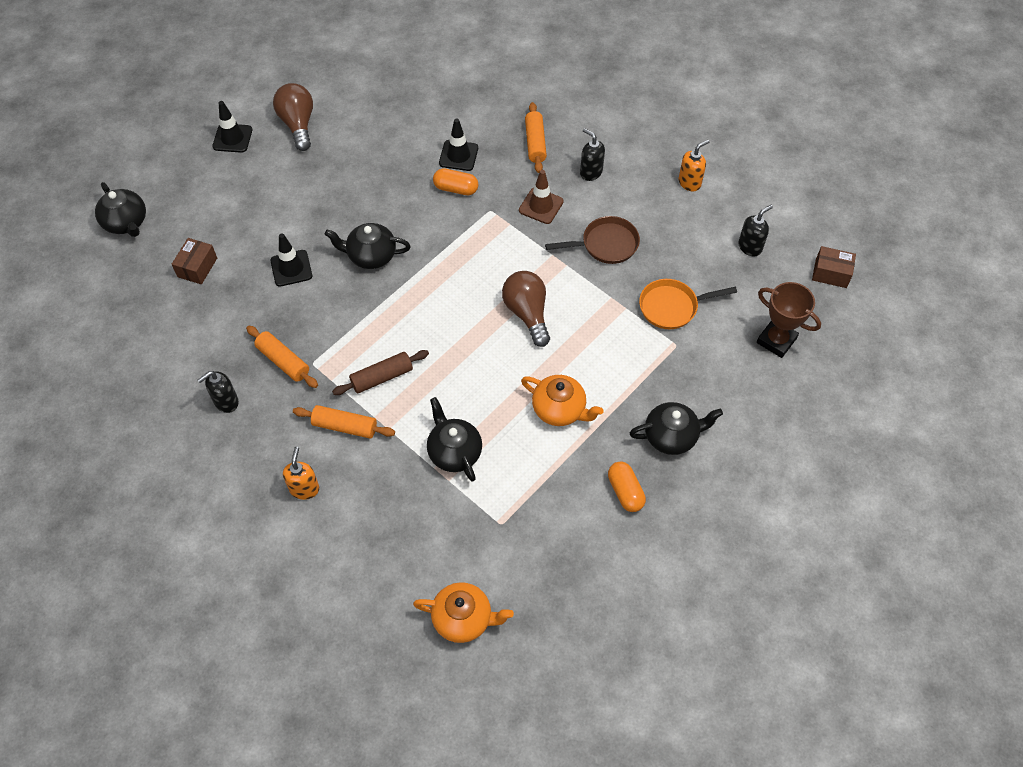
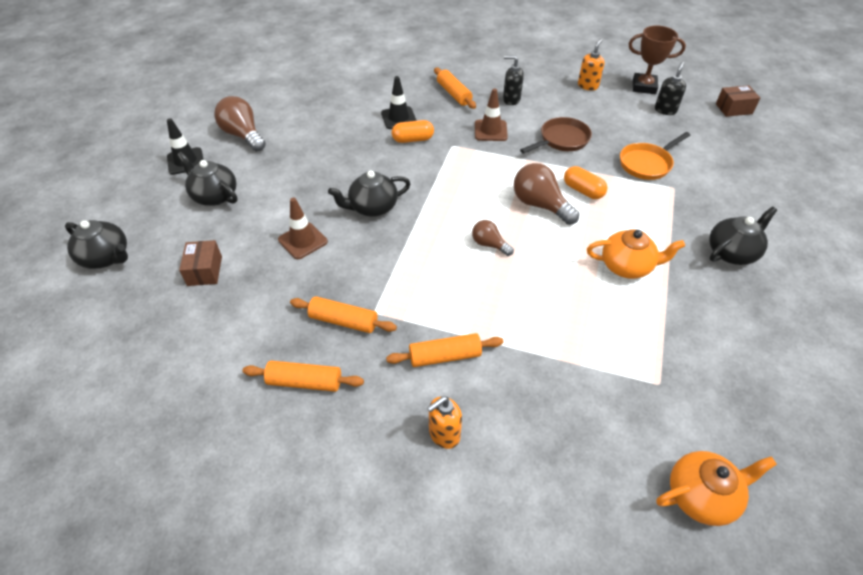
camera: 25 degrees left, 10 degrees down
(226, 402) = (305, 382): black soap dispenser -> orange rolling pin
(291, 268) = (303, 241): black traffic cone -> brown traffic cone
(304, 489) = (444, 434): orange soap dispenser -> orange soap dispenser turned 105 degrees counterclockwise
(382, 377) = (450, 299): brown rolling pin -> none
(451, 337) = (489, 244): none -> brown light bulb
(454, 452) = (565, 337): black teapot -> black teapot (214, 196)
(625, 491) = (737, 310): orange capsule -> orange capsule (583, 191)
(776, 340) = (740, 160): brown trophy -> brown trophy (644, 87)

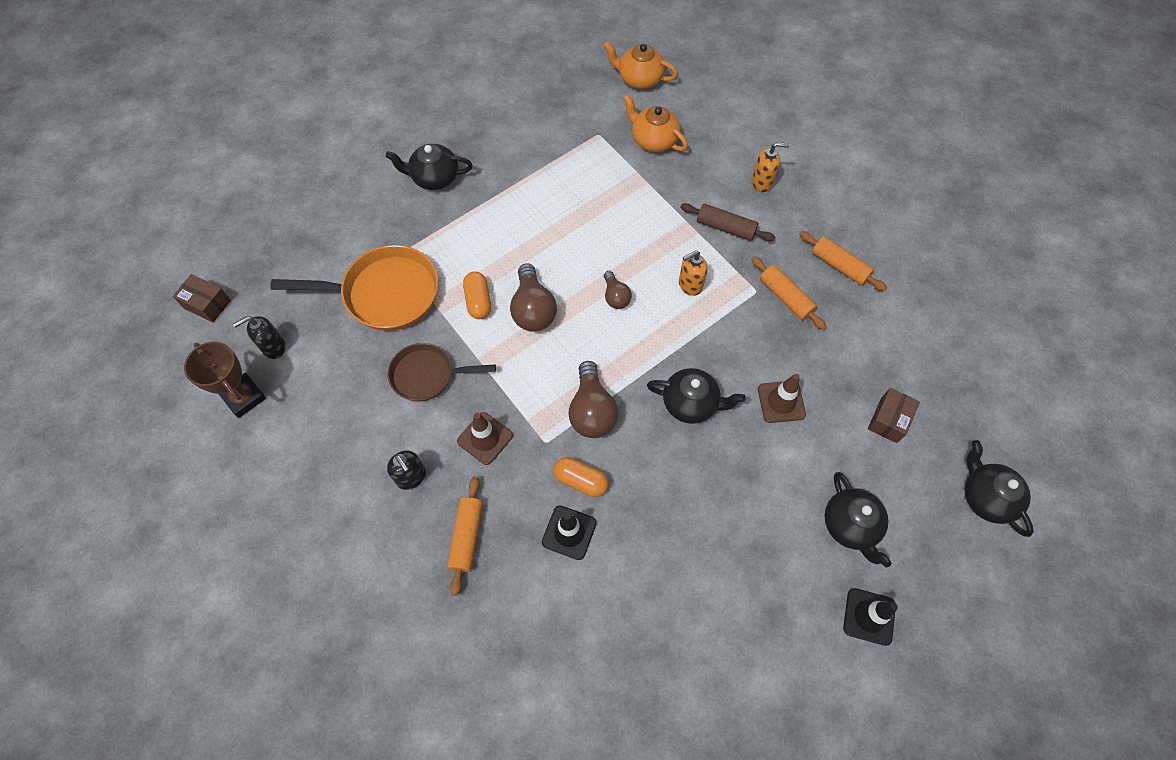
camera: 145 degrees left, 15 degrees up
(243, 135) = (779, 627): brown light bulb -> brown light bulb (592, 411)
(445, 356) = (725, 228): orange rolling pin -> brown rolling pin
(588, 86) = (300, 442): orange soap dispenser -> orange soap dispenser (690, 285)
(627, 266) = (526, 213): orange teapot -> orange teapot (653, 140)
(647, 164) = (385, 294): orange pan -> orange pan, size x1.59

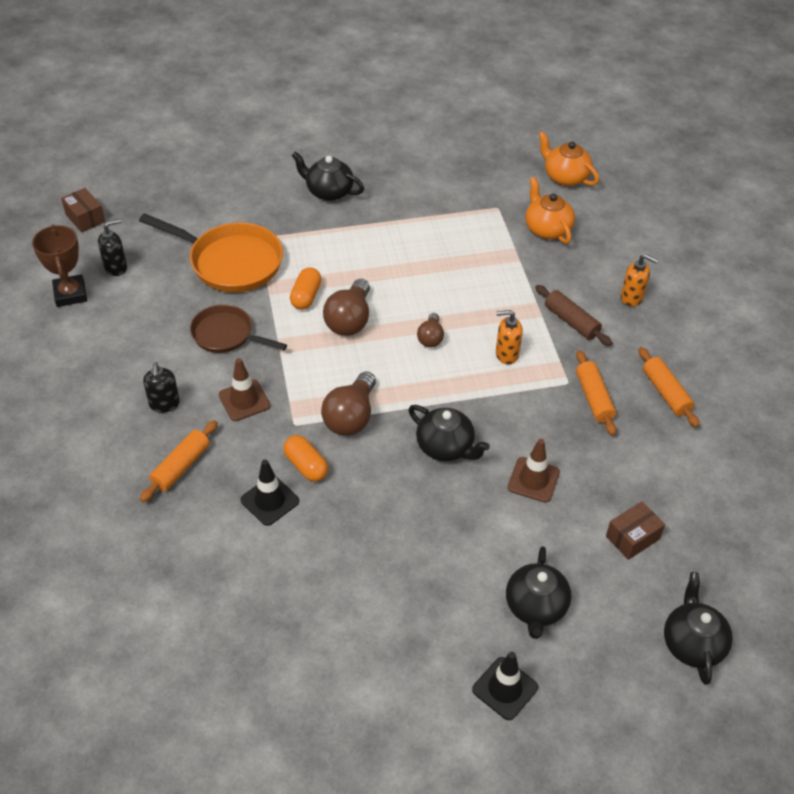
camera: 25 degrees right, 15 degrees down
(273, 347) = (116, 267): black soap dispenser -> black soap dispenser turned 150 degrees clockwise

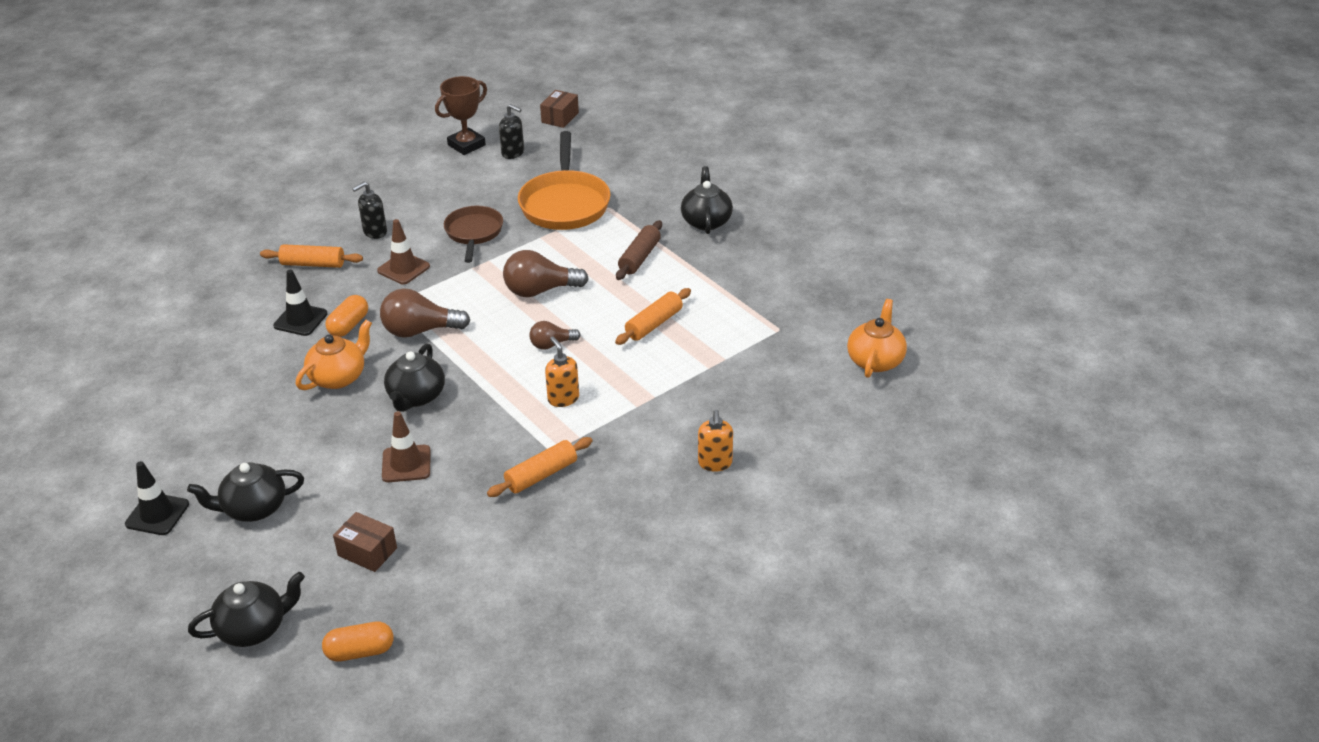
camera: 65 degrees right, 10 degrees down
(306, 296) = (552, 257): orange capsule -> orange capsule (360, 651)
(547, 229) = (775, 372): orange teapot -> orange teapot (339, 377)
(571, 321) = (643, 429): brown rolling pin -> brown rolling pin (639, 257)
(666, 393) = (584, 526): orange rolling pin -> orange rolling pin (654, 324)

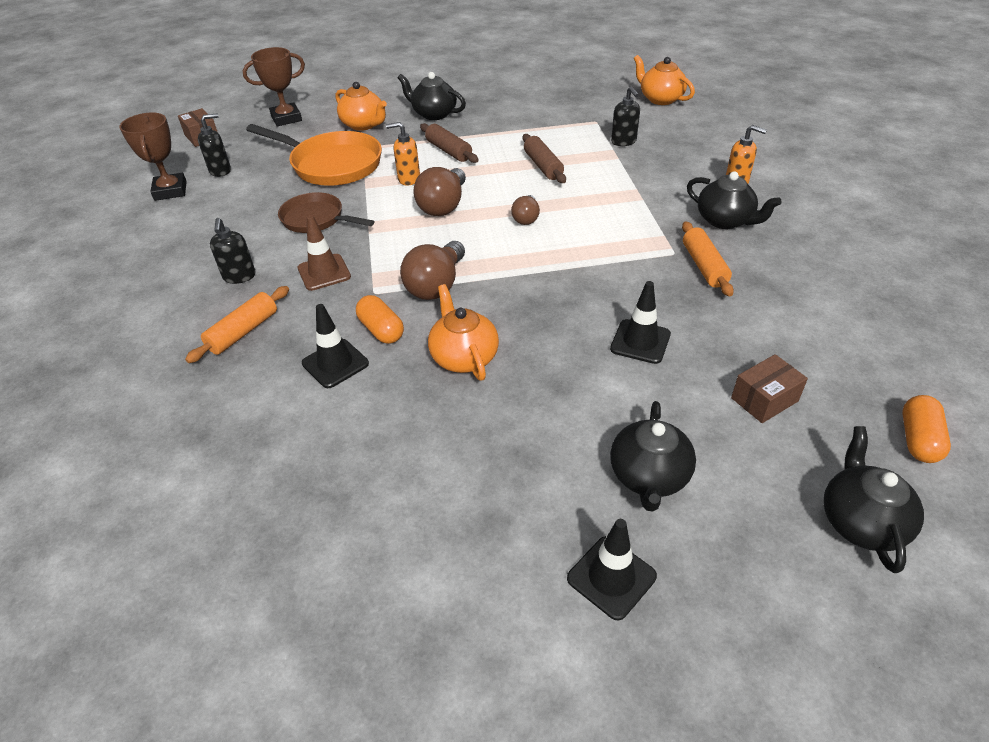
camera: 60 degrees left, 5 degrees up
(406, 464) = (640, 342): brown traffic cone -> black traffic cone
(416, 397) = (539, 311): black teapot -> black teapot (725, 221)
(563, 398) = (606, 230): orange soap dispenser -> orange soap dispenser (408, 179)
(627, 144) = (286, 118): none -> brown trophy
(650, 190) = (364, 125): none -> orange teapot
(654, 324) = (543, 166): orange rolling pin -> brown rolling pin
(747, 361) = (624, 142): none -> black soap dispenser

